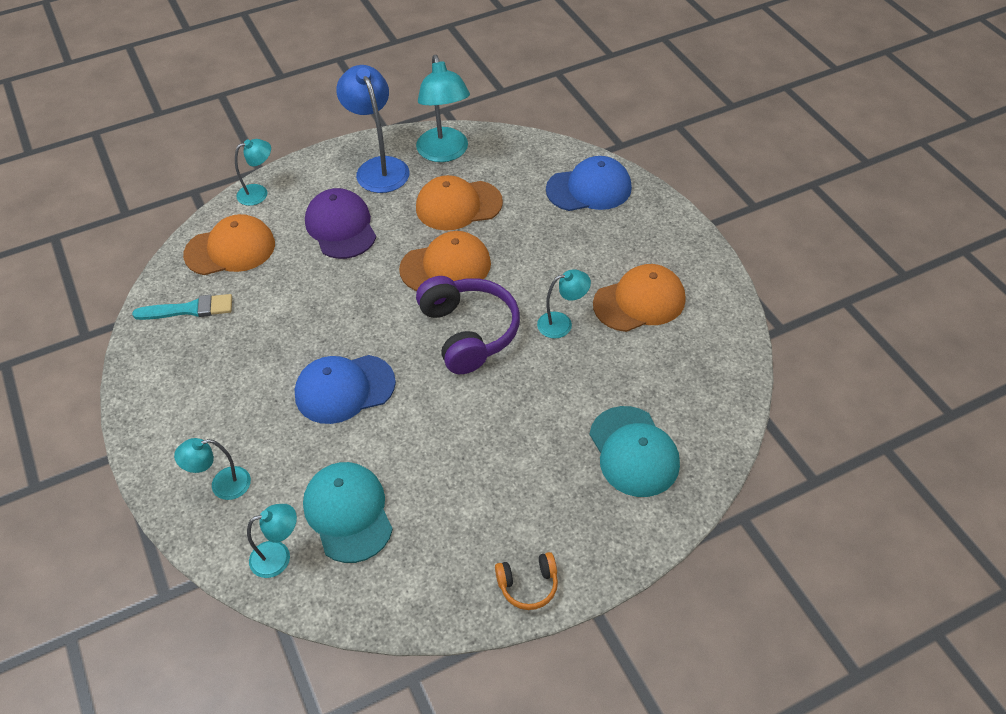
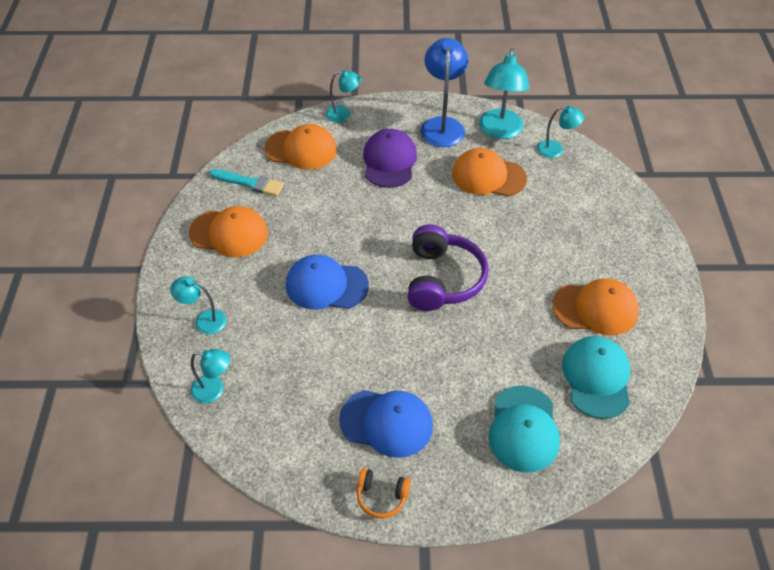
camera: 25 degrees right, 0 degrees up
(348, 513) = (279, 380): turquoise cap -> turquoise cap (596, 378)
(446, 266) = (452, 220): orange cap -> orange cap (229, 233)
(562, 323) = (520, 301): turquoise lamp -> turquoise lamp (556, 150)
(589, 189) = (603, 200): blue cap -> blue cap (386, 423)

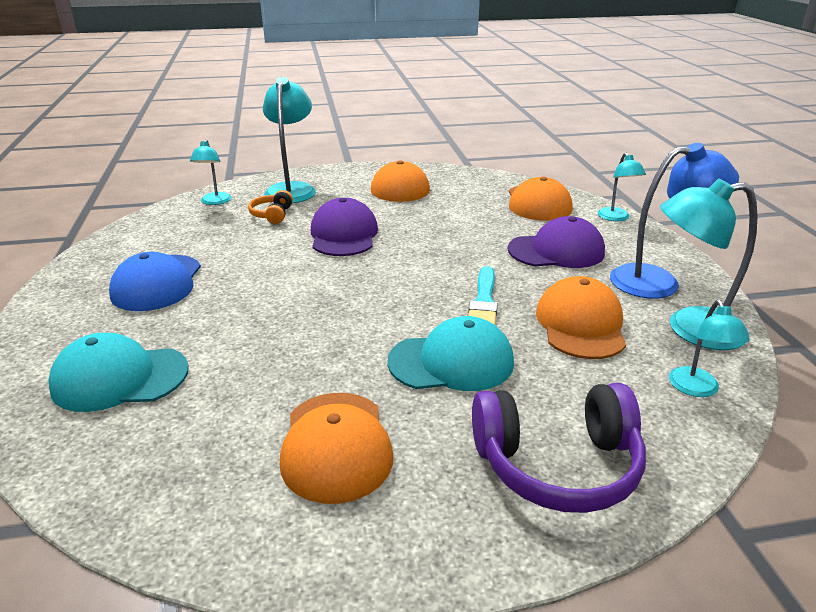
camera: 80 degrees right, 20 degrees down
(204, 320) = (292, 189): turquoise lamp -> turquoise lamp, size x1.75
(249, 183) = (471, 186): turquoise brush -> turquoise brush (484, 301)
(326, 285) = (344, 235): blue cap -> purple cap
(381, 496) = (67, 288): orange headphones -> orange headphones (272, 215)
(442, 279) = (368, 301): purple headphones -> purple headphones (557, 464)
(596, 378) = (192, 449): turquoise cap -> turquoise cap (451, 362)

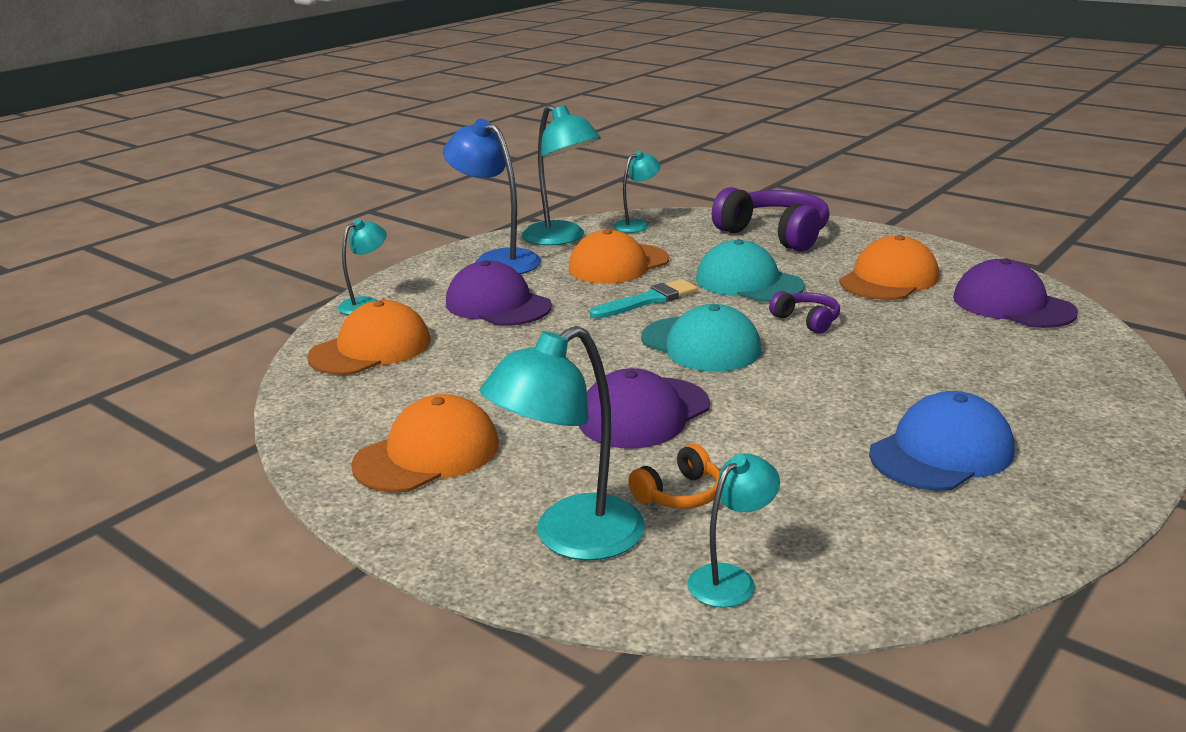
camera: 130 degrees left, 5 degrees down
(120, 378) = (1030, 370): turquoise cap -> turquoise cap (701, 345)
(170, 474) = (1012, 305): none -> purple cap
(344, 342) = (807, 321): none -> purple headphones

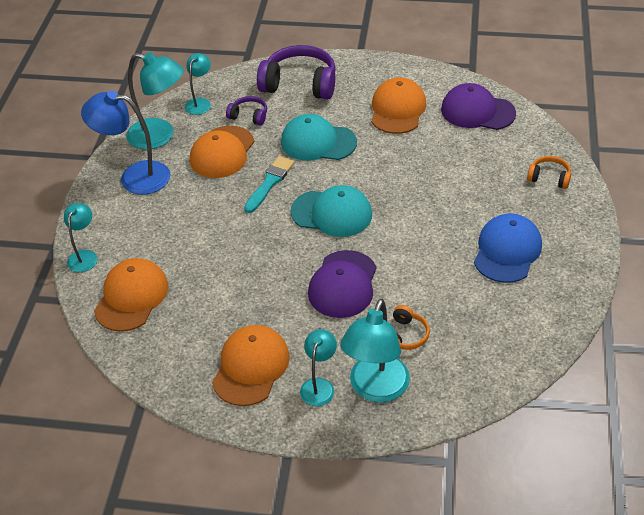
camera: 30 degrees left, 20 degrees up
(498, 304) = (177, 223): purple cap -> none
(730, 579) = (466, 379): turquoise lamp -> turquoise lamp (319, 386)
(807, 321) = (376, 168): purple headphones -> purple headphones (249, 116)
(1085, 394) = (549, 178): none -> orange headphones

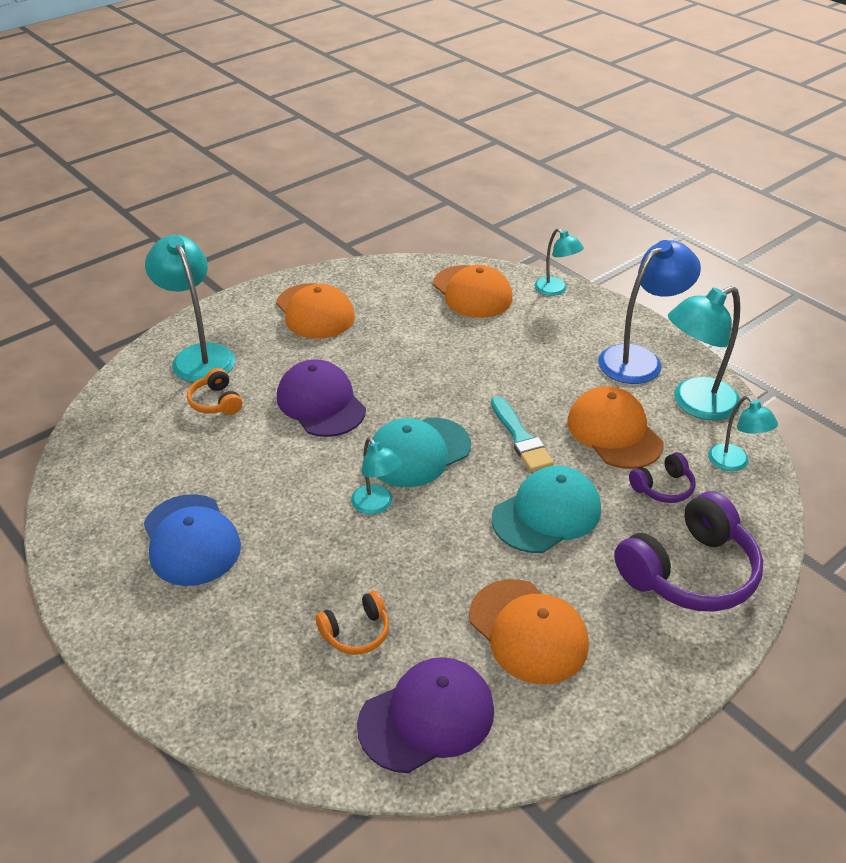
camera: 130 degrees right, 5 degrees down
(319, 386) = (247, 332): turquoise lamp -> turquoise lamp (376, 505)
(549, 178) = (222, 677): orange headphones -> orange headphones (356, 632)

